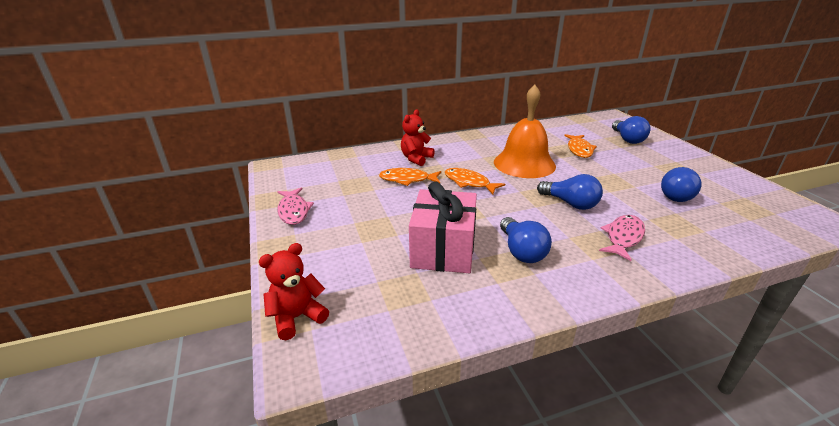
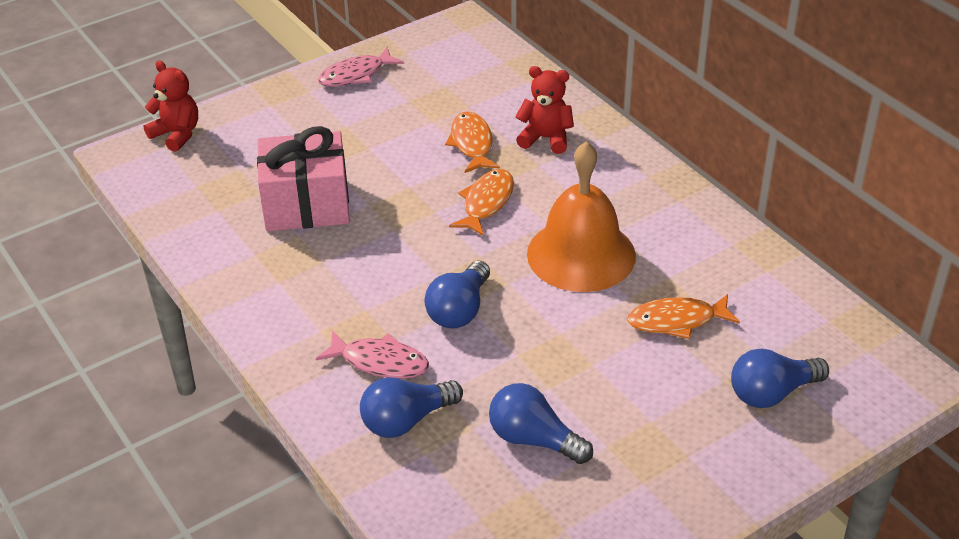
camera: 75 degrees right, 10 degrees up
(521, 251) = (320, 268): blue light bulb -> blue light bulb (406, 420)

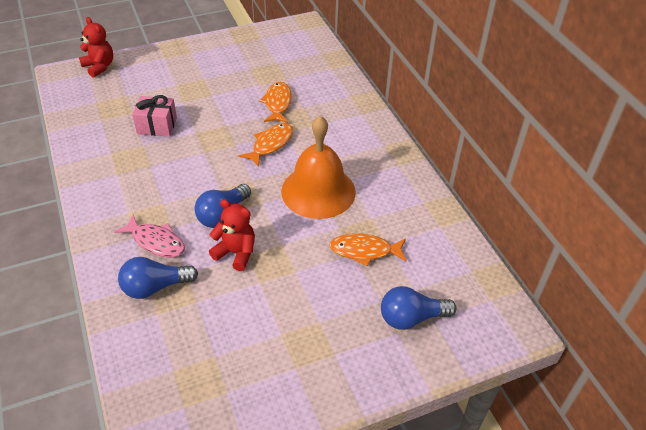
camera: 10 degrees right, 5 degrees up
(306, 205) = (157, 126): pink gift -> pink gift, size x0.62
(356, 75) = (224, 47): pink fish -> none
(533, 439) = (233, 318): blue light bulb -> none
(545, 138) = (326, 108): red teddy bear -> red teddy bear (236, 253)

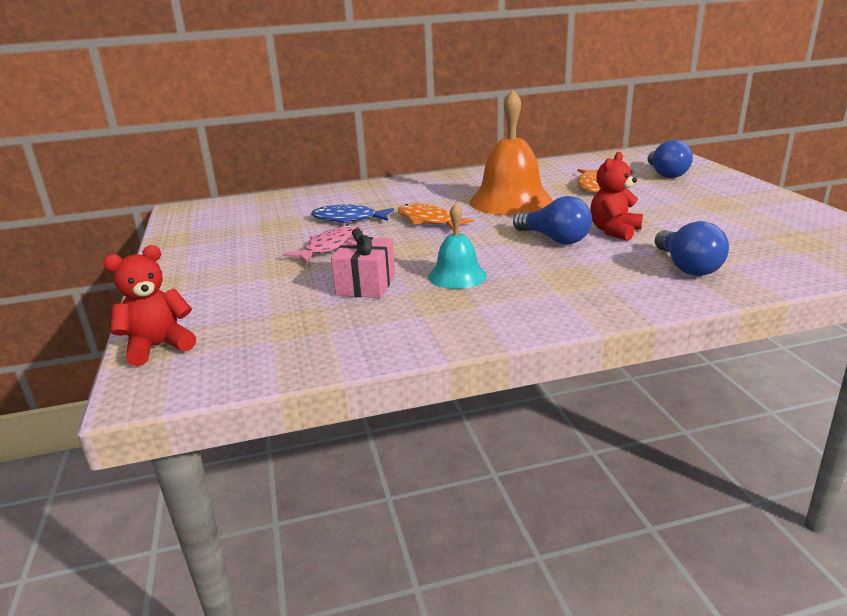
camera: 80 degrees left, 20 degrees down
(156, 242) = (610, 271): pink fish -> pink fish (331, 247)
(163, 164) = (457, 276): none -> turquoise bell
(278, 103) = (348, 219): orange fish -> blue fish

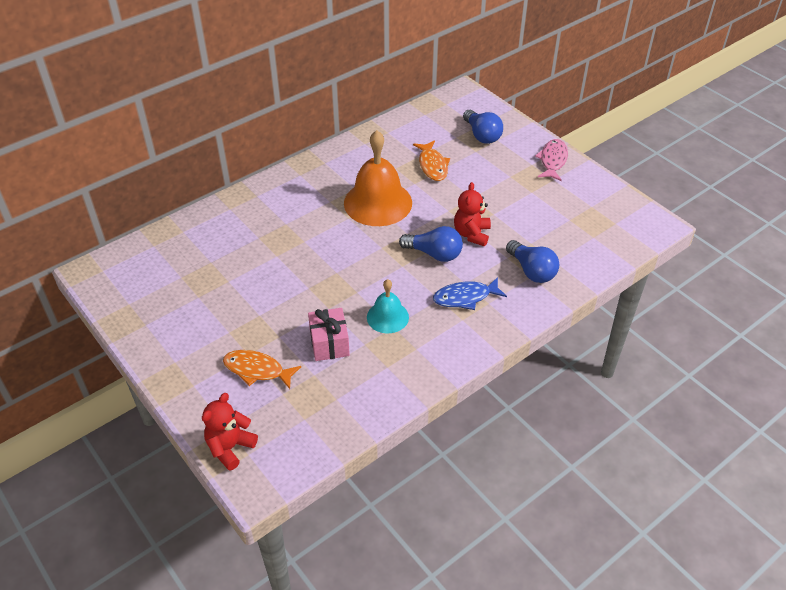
camera: 25 degrees left, 20 degrees up
(331, 247) = (271, 302): pink fish -> pink fish (552, 160)
(348, 219) = (259, 257): blue fish -> blue fish (465, 297)
(428, 221) = (327, 247): orange fish -> orange fish (257, 370)

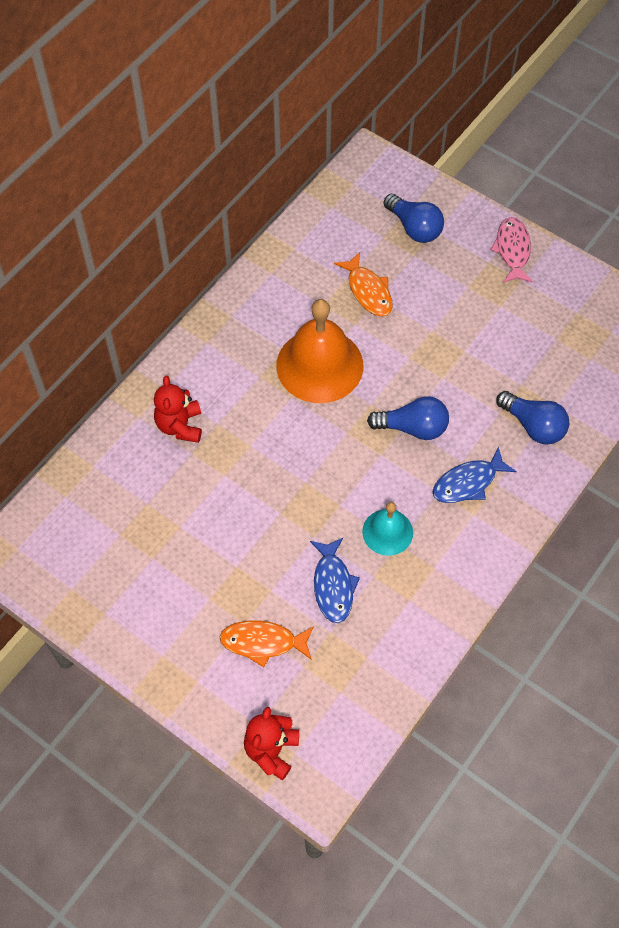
camera: 15 degrees left, 15 degrees up
(329, 343) = (333, 585): pink gift -> blue fish
(471, 234) = (448, 387): red teddy bear -> red teddy bear (180, 426)

